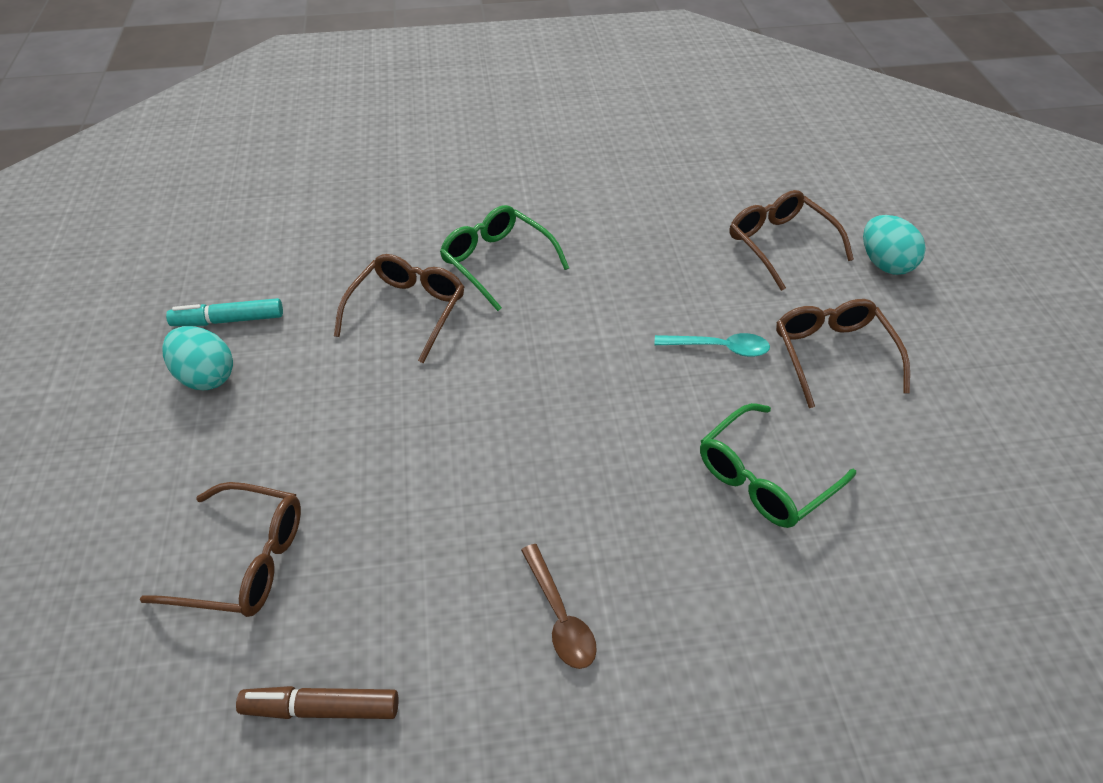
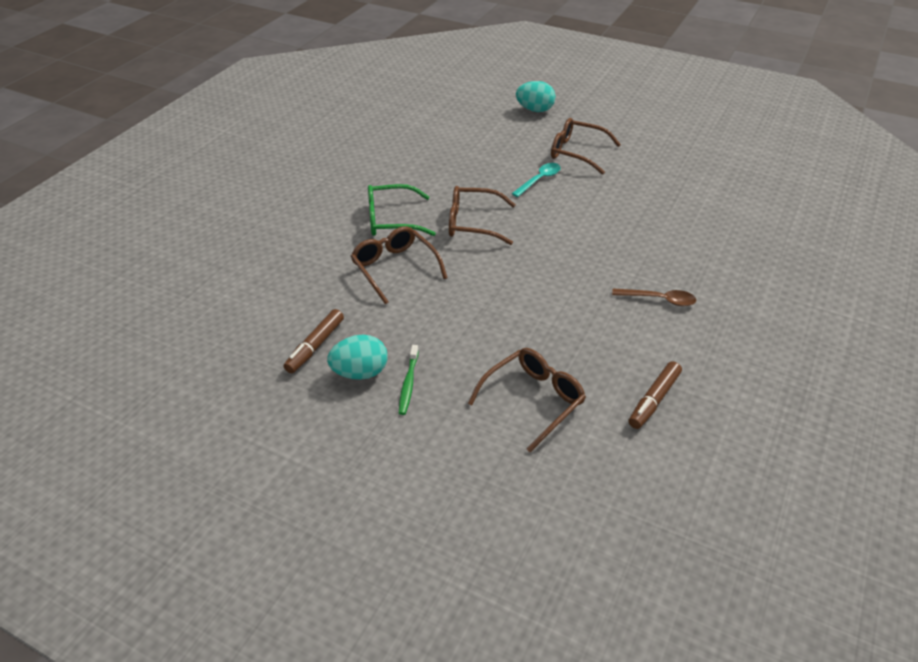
camera: 55 degrees left, 5 degrees down
(210, 426) = (408, 383): none -> green toothbrush
(229, 320) = (315, 346): turquoise marker -> brown marker
(764, 478) = (631, 206): green glasses -> none
(780, 244) = (487, 129): brown glasses -> brown glasses (472, 223)

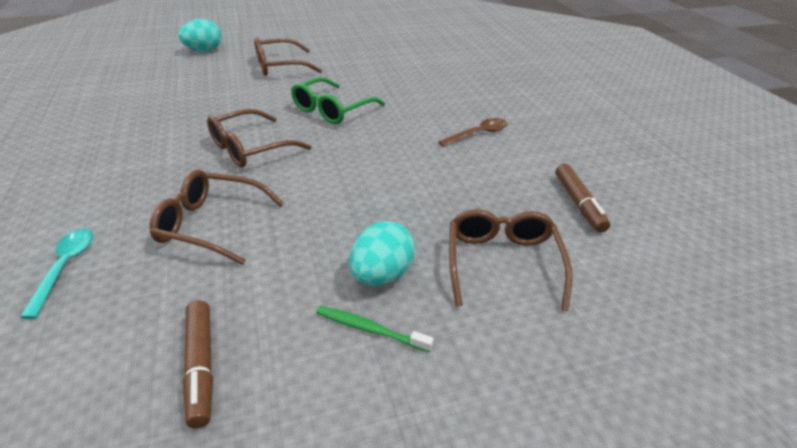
camera: 45 degrees left, 5 degrees down
(360, 372) = (299, 357): turquoise egg -> turquoise egg (381, 275)
(391, 220) = (152, 183): green glasses -> green glasses (332, 110)
(408, 383) = (370, 329): green toothbrush -> green toothbrush turned 150 degrees clockwise
(539, 180) = (272, 94): turquoise spoon -> turquoise spoon (65, 267)

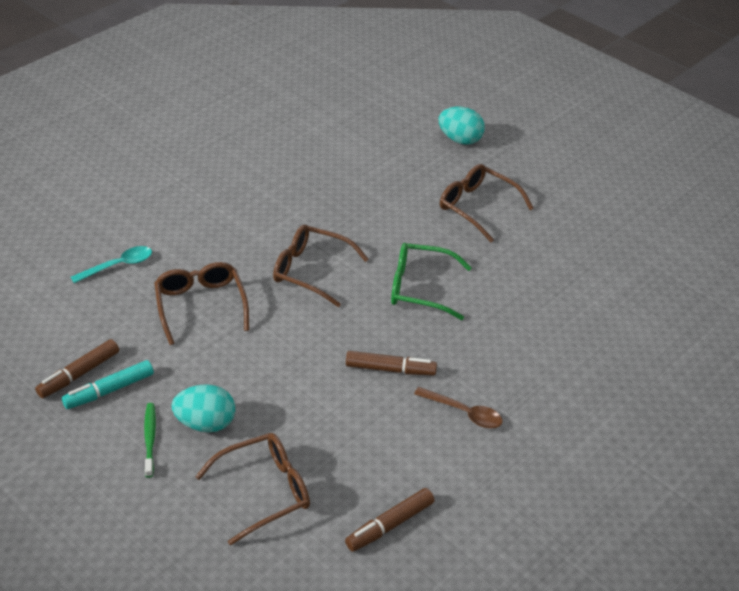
camera: 60 degrees right, 5 degrees up
(259, 343) = (109, 390): none -> turquoise marker
(405, 149) = (390, 369): none -> brown marker

